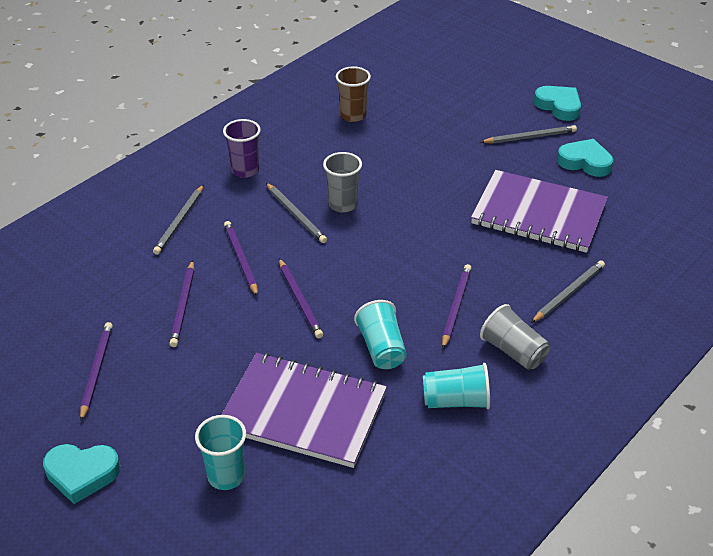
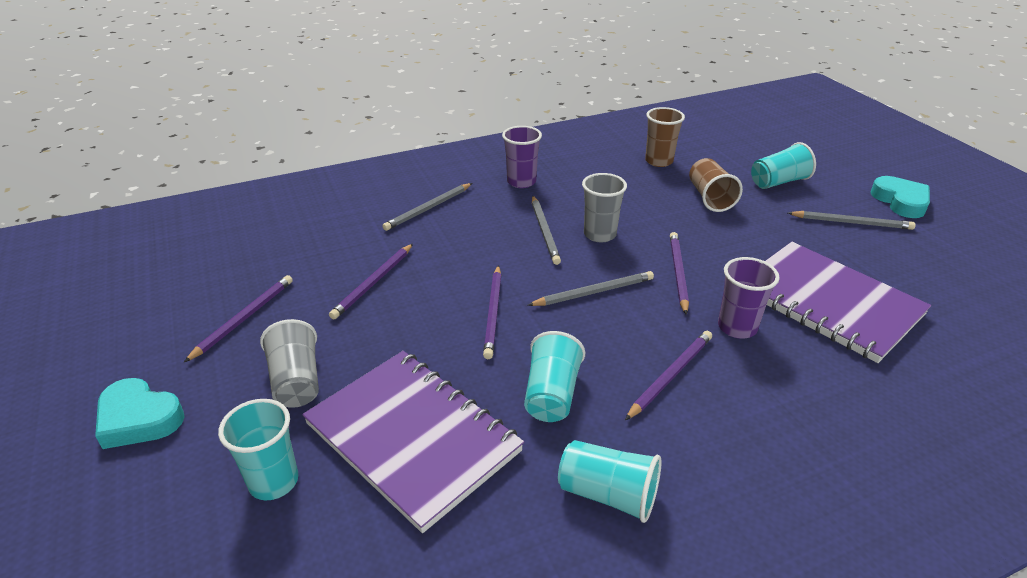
camera: 25 degrees right, 5 degrees down
(241, 259) = (461, 256): purple pencil -> purple pencil (678, 273)
(413, 143) = (710, 198): none -> brown cup
(460, 112) = (778, 182): none -> turquoise cup
(484, 254) = (737, 327): none -> purple cup
(513, 351) = (720, 455): grey cup -> grey cup (296, 381)
(568, 293) = (832, 406): grey pencil -> grey pencil (594, 292)
(585, 162) = (914, 263): turquoise heart -> none

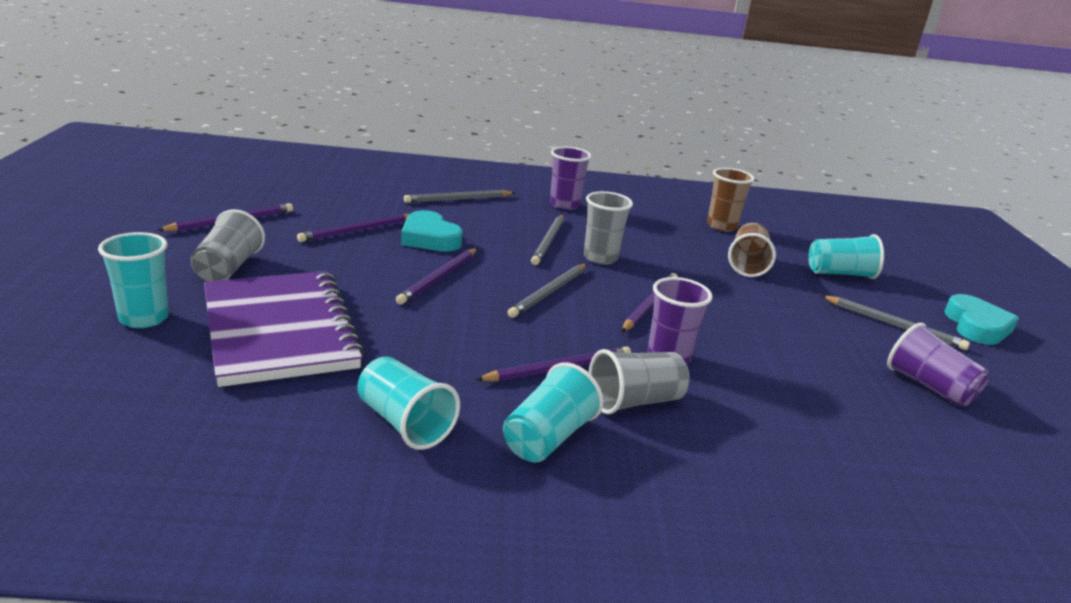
camera: 20 degrees right, 10 degrees down
(139, 419) = (92, 252): turquoise heart -> turquoise heart (429, 238)
(551, 394) = (430, 344): turquoise cup -> turquoise cup (548, 438)
(594, 292) = (549, 293): grey pencil -> grey pencil turned 120 degrees clockwise
(751, 385) = (634, 401): none -> grey cup
(828, 303) = (793, 373): purple notebook -> none
(918, 277) = (929, 386): none -> purple cup

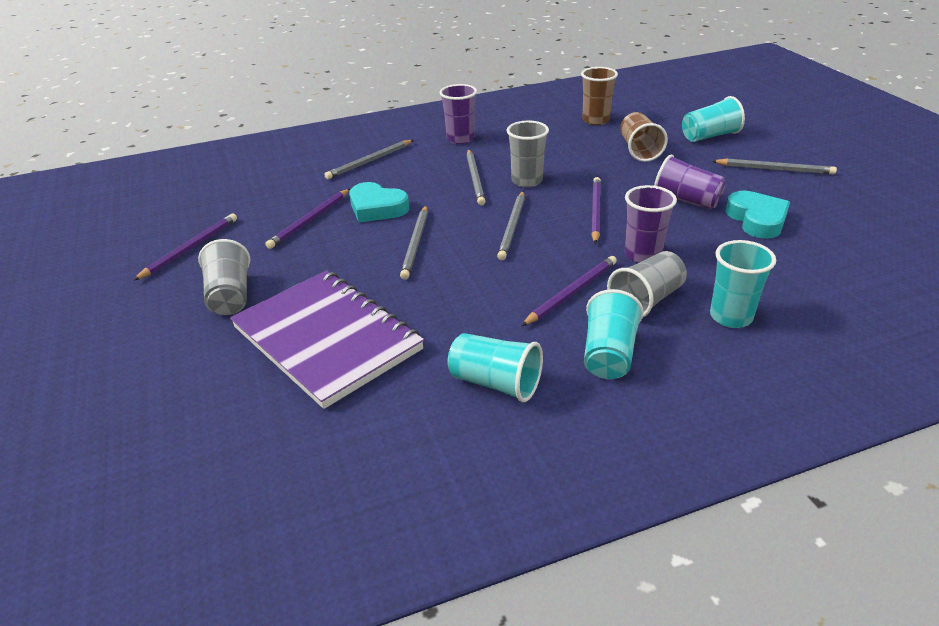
camera: 15 degrees left, 10 degrees up
(144, 318) = (200, 370): turquoise cup -> turquoise cup (731, 317)
(439, 278) = (416, 244): purple pencil -> grey pencil
(929, 386) = (830, 213): purple cup -> purple cup (686, 201)
(976, 326) = (828, 151): turquoise heart -> turquoise heart (757, 219)

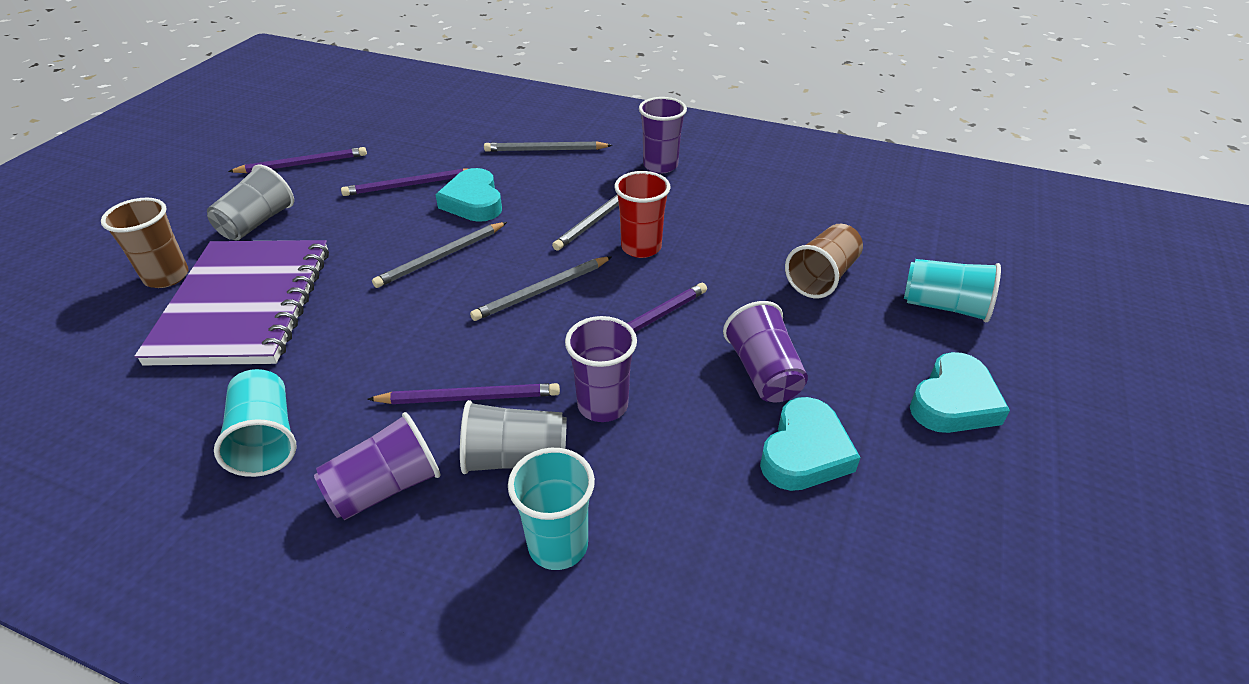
camera: 40 degrees right, 5 degrees up
(527, 181) = (641, 247): grey cup -> red cup
(595, 120) = (837, 213): brown cup -> brown cup (166, 277)
(609, 354) = (385, 488): turquoise cup -> purple cup
(774, 169) = (954, 402): grey pencil -> turquoise heart

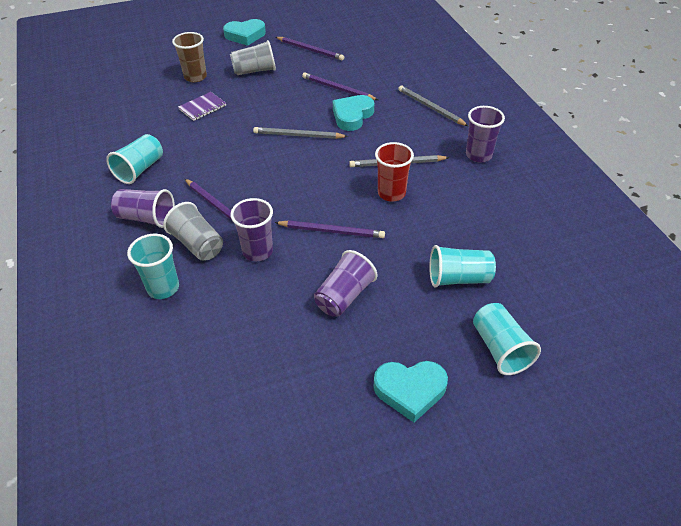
camera: 50 degrees right, 5 degrees up
(244, 305) = (202, 107): purple notebook -> purple notebook, size x0.41
(542, 291) = (313, 182): grey pencil -> none
(805, 452) = (301, 343): turquoise heart -> turquoise heart (245, 35)
(822, 277) = (458, 278): brown cup -> turquoise cup

